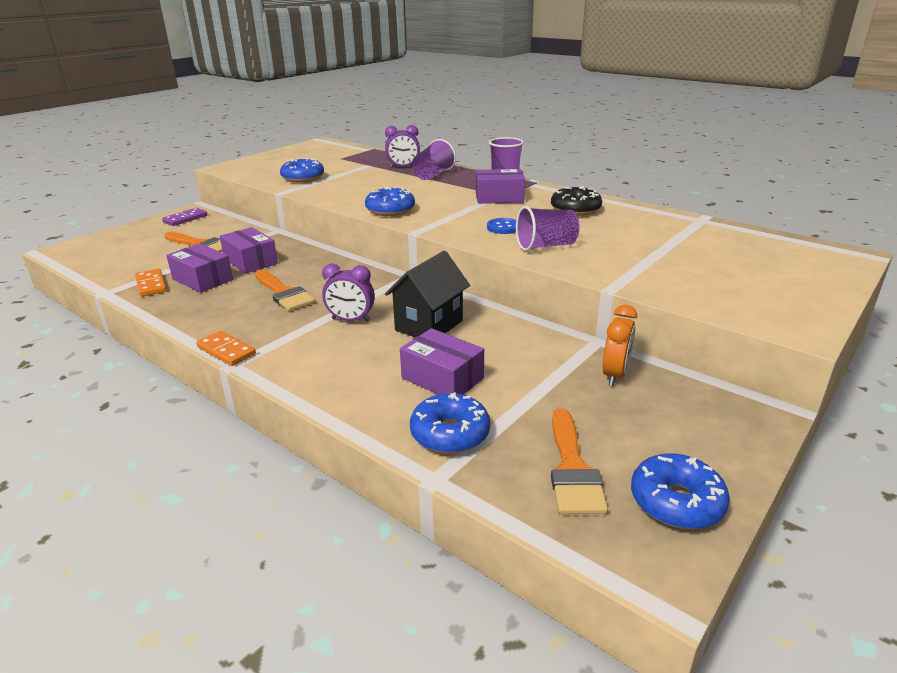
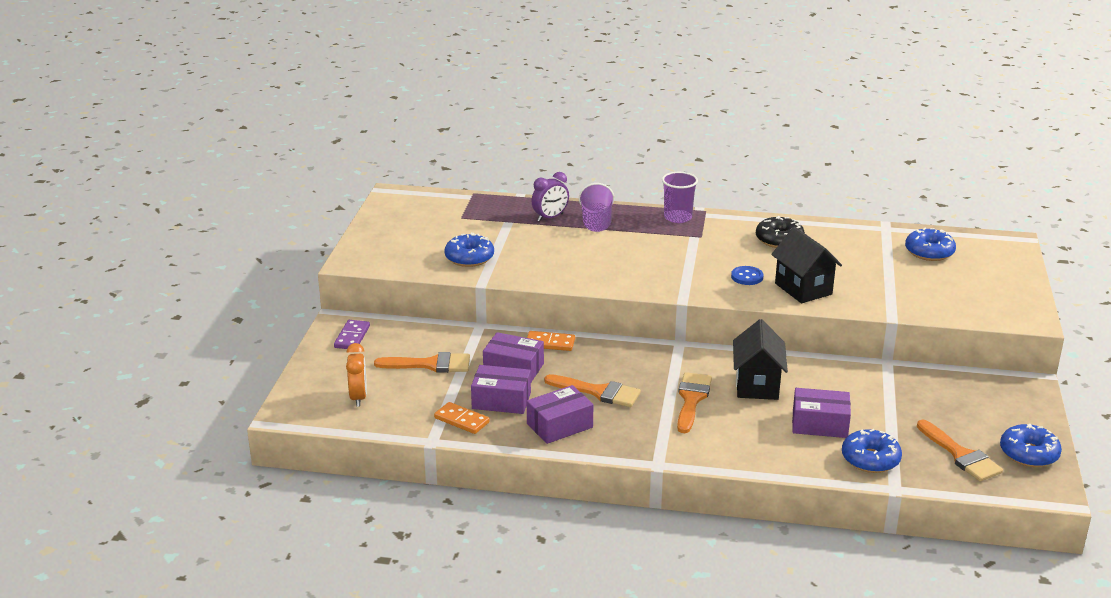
camera: 30 degrees left, 0 degrees up
(226, 351) = (635, 455): orange domino -> orange domino (550, 343)
(351, 320) = (691, 399): purple clock -> orange brush
(390, 210) = (623, 281): blue donut -> blue donut (929, 252)
(499, 197) = (698, 240): purple box -> purple box (559, 426)
(546, 246) = (803, 289): purple cup -> black house
(615, 375) = (924, 385): orange clock -> orange clock (358, 397)

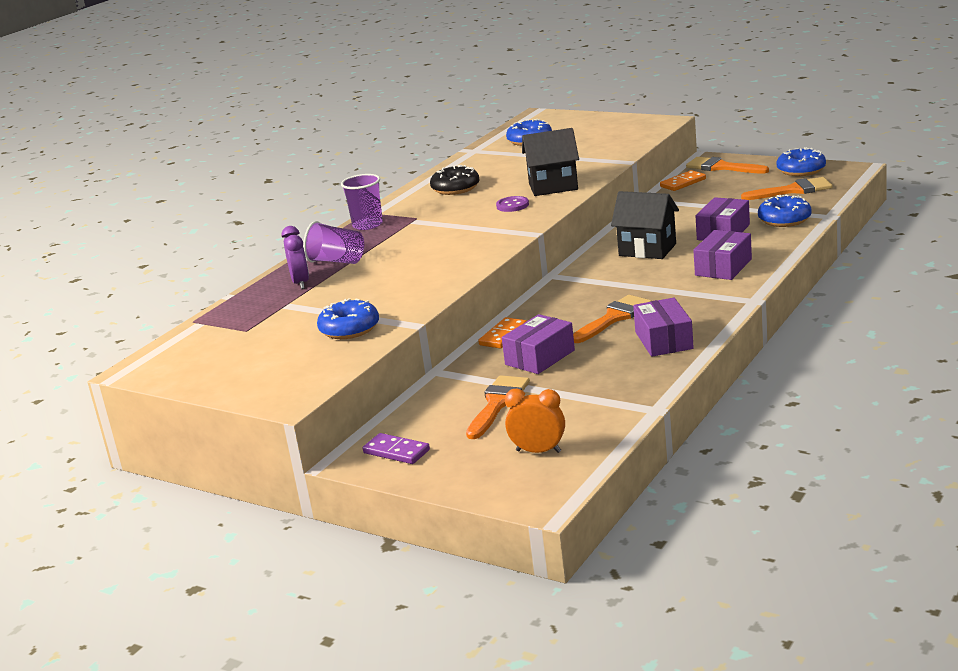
camera: 65 degrees left, 5 degrees down
(462, 420) = (624, 391): orange domino -> orange domino (683, 183)
(501, 400) = (598, 367): purple box -> purple box (723, 267)
(691, 399) = (653, 278): orange brush -> orange brush (722, 167)
(747, 277) = (512, 205): blue button -> purple button

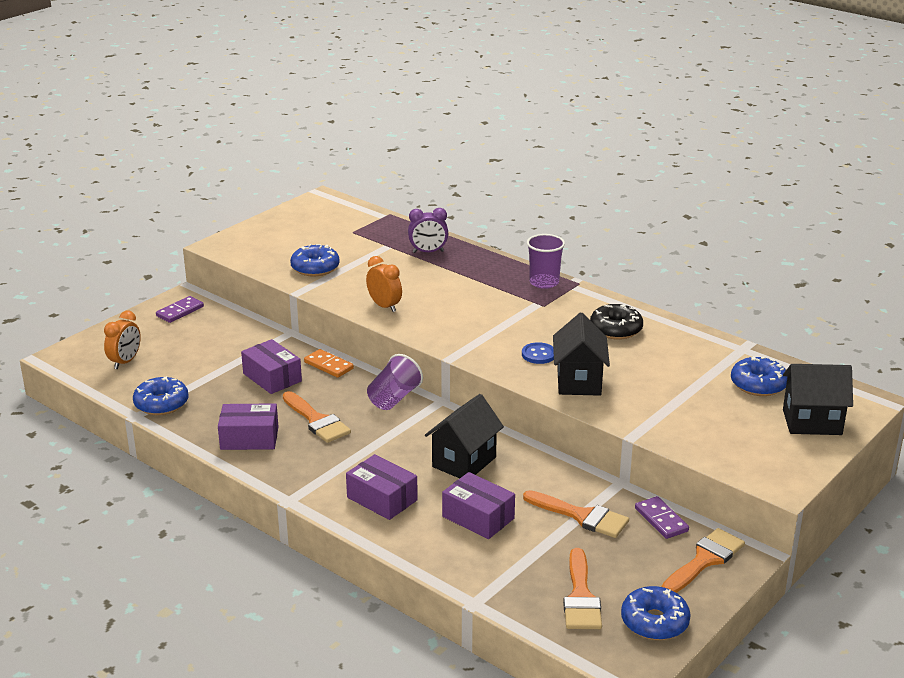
camera: 95 degrees right, 5 degrees up
(337, 261) = (463, 267): purple cup -> purple cup (394, 398)
(437, 278) = (384, 306): none -> orange clock
(497, 404) = (211, 353): orange brush -> orange brush (581, 516)
(512, 205) = (538, 354): purple button -> blue button
(576, 123) = (812, 422): none -> black house
(683, 183) = (661, 520): orange domino -> purple domino
(784, 220) = (485, 567): blue donut -> blue donut (161, 404)

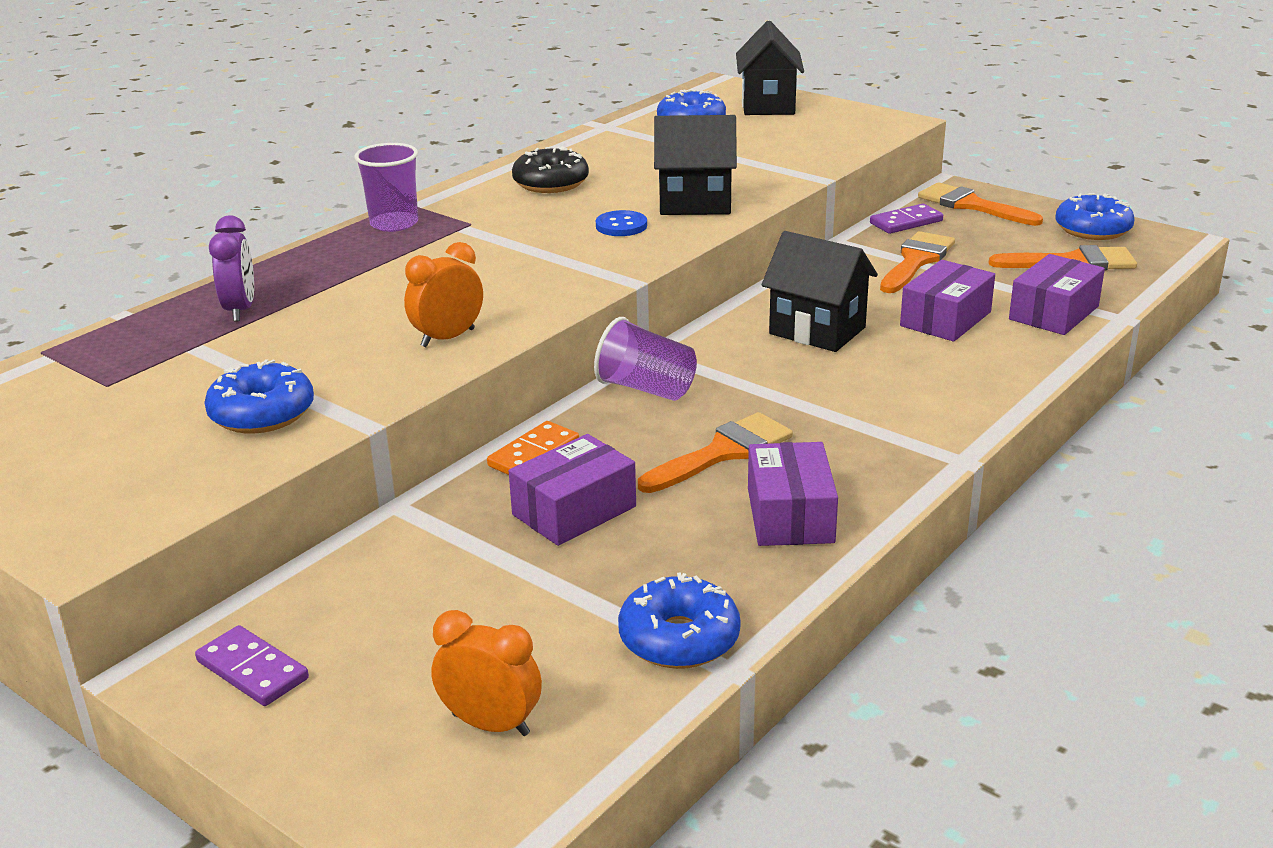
camera: 90 degrees left, 0 degrees up
(382, 499) = (929, 385): purple box -> purple box (1053, 313)

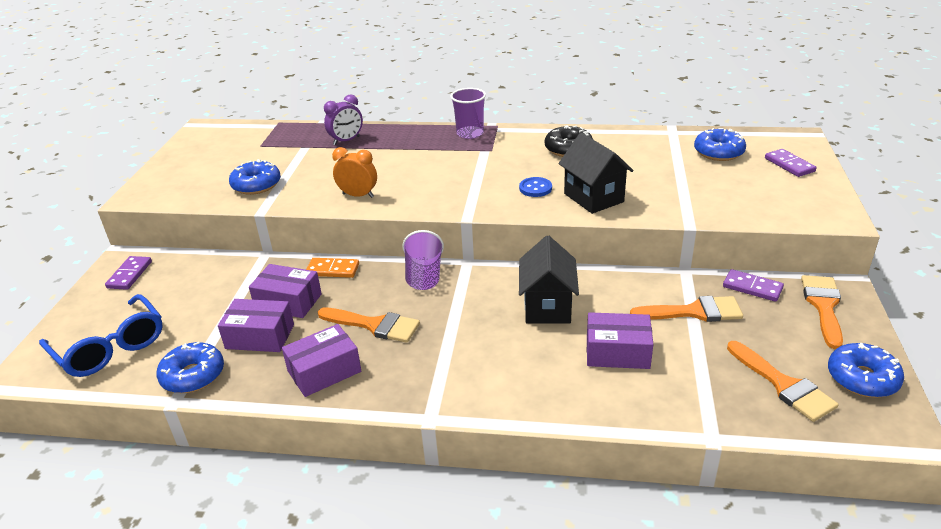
camera: 60 degrees right, 5 degrees up
(491, 724) = (110, 347): orange clock -> blue glasses
(768, 105) = (789, 165): black house -> purple domino
(1053, 313) = (681, 399): purple box -> purple box (260, 336)

